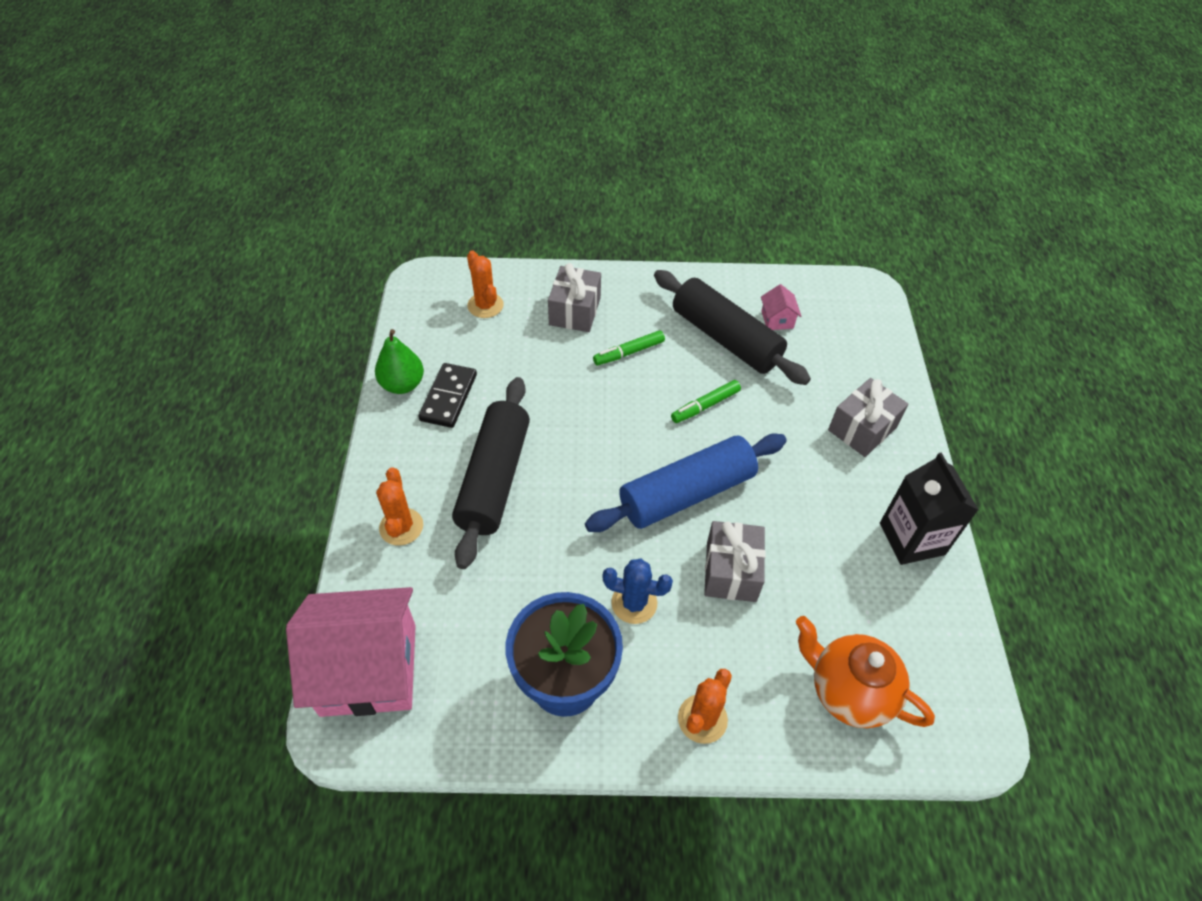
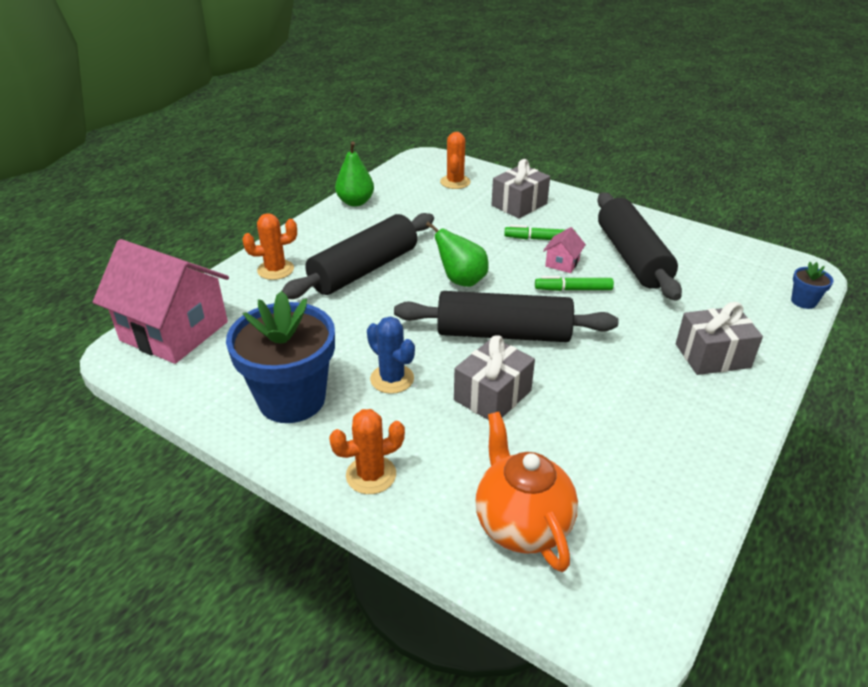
camera: 35 degrees right, 15 degrees down
(401, 527) = (275, 270): orange cactus -> orange cactus turned 45 degrees clockwise
(449, 397) = (379, 218): black domino -> none
(599, 445) = (461, 280): none -> green pear
(687, 493) = (503, 334): blue rolling pin -> black rolling pin
(777, 319) = (692, 261): pink house -> pink house (562, 263)
(887, 328) = (803, 301): none -> blue flower pot
(912, 539) = (694, 449): black carton -> none

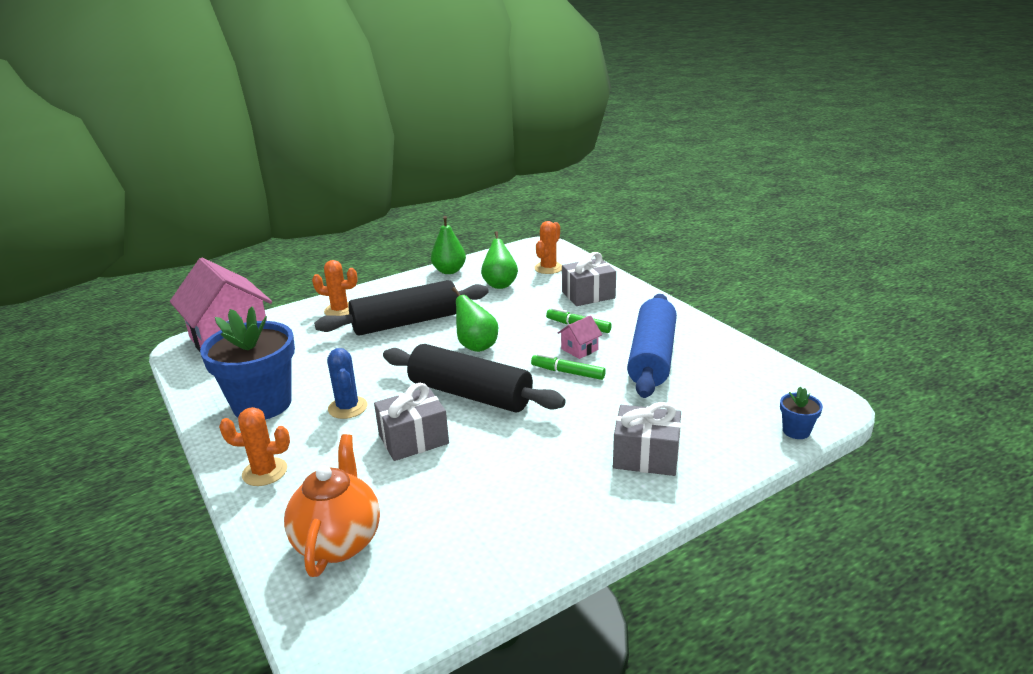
camera: 25 degrees right, 10 degrees down
(422, 208) = (500, 284): none -> green pear
(632, 257) = (652, 357): black rolling pin -> blue rolling pin

